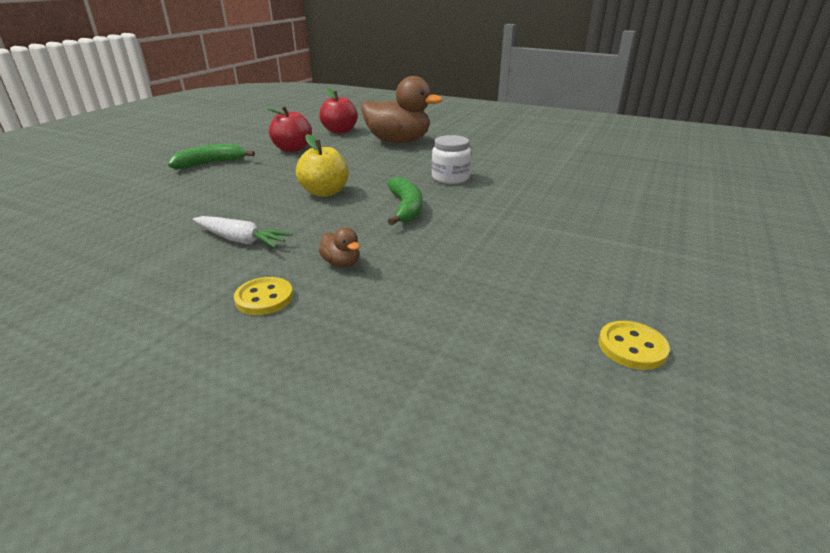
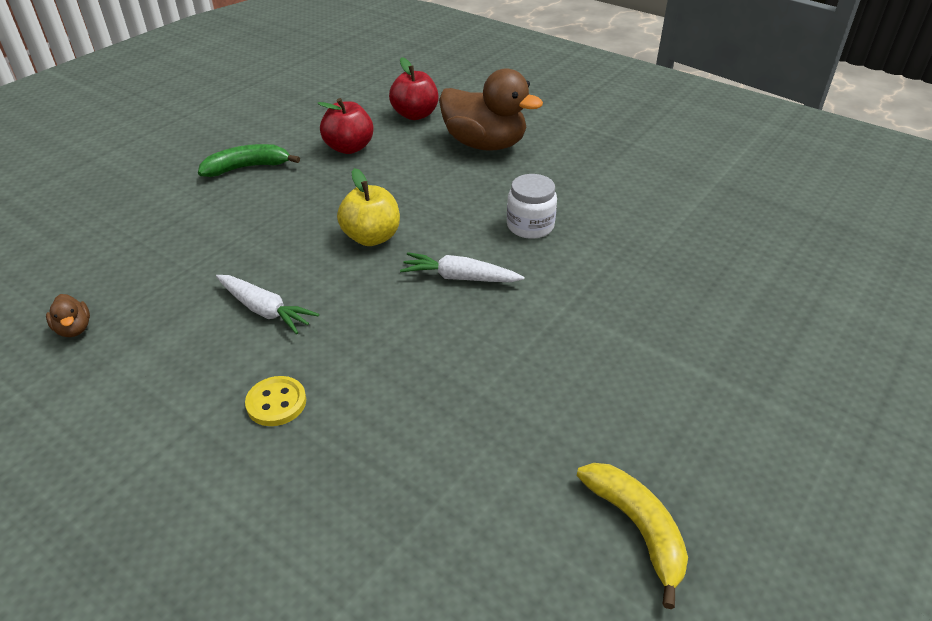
camera: 10 degrees right, 10 degrees up
(341, 263) = (365, 361): brown duck -> brown duck (74, 329)
(406, 208) = (460, 278): green banana -> white carrot
(632, 347) = (637, 528): yellow button -> yellow banana

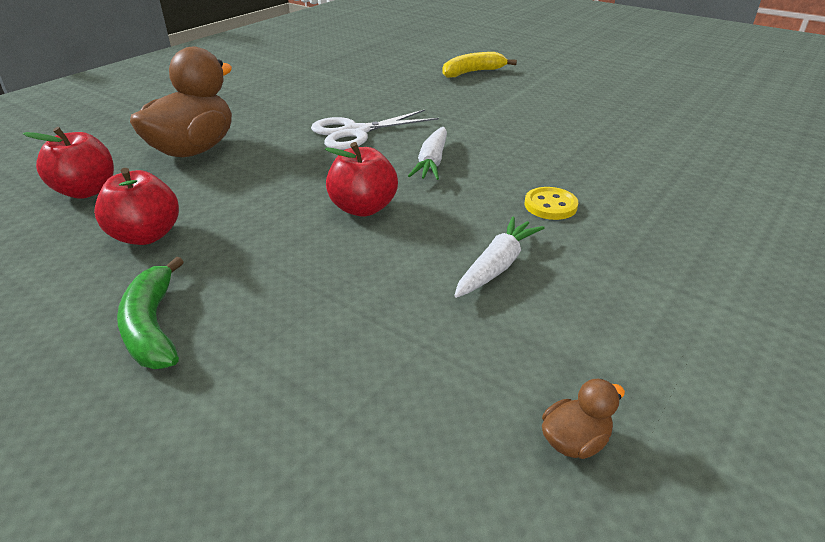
camera: 90 degrees left, 5 degrees down
(276, 403) = (626, 243): yellow button -> yellow button (550, 205)
(371, 237) = (363, 208): yellow apple -> red apple
(530, 226) = (355, 132): white jar -> white scissors
(637, 528) = (655, 114): yellow banana -> yellow banana (472, 72)

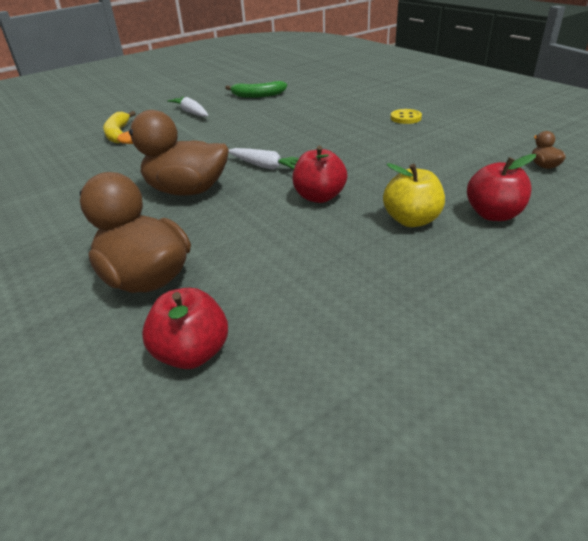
camera: 70 degrees left, 0 degrees up
(146, 235) = (313, 301): red apple -> red apple (493, 214)
(153, 326) = (451, 289): green banana -> green banana (257, 95)
(316, 284) = (411, 220): none -> yellow apple
(355, 132) = (187, 190): white scissors -> brown duck
(497, 266) = (407, 163): white carrot -> white carrot (191, 112)
(550, 205) = (347, 140): yellow button -> yellow button (405, 118)

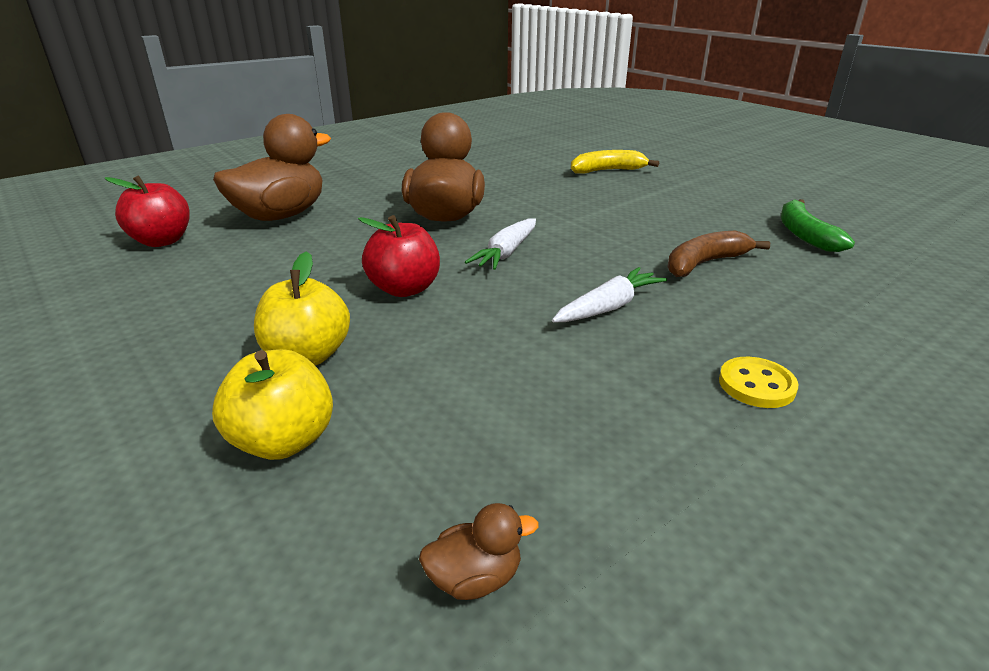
camera: 85 degrees right, 5 degrees down
(191, 112) = (697, 197): white carrot -> white carrot (608, 307)
(290, 117) = (705, 263): none -> brown banana
(493, 214) = (283, 441): red apple -> yellow apple

